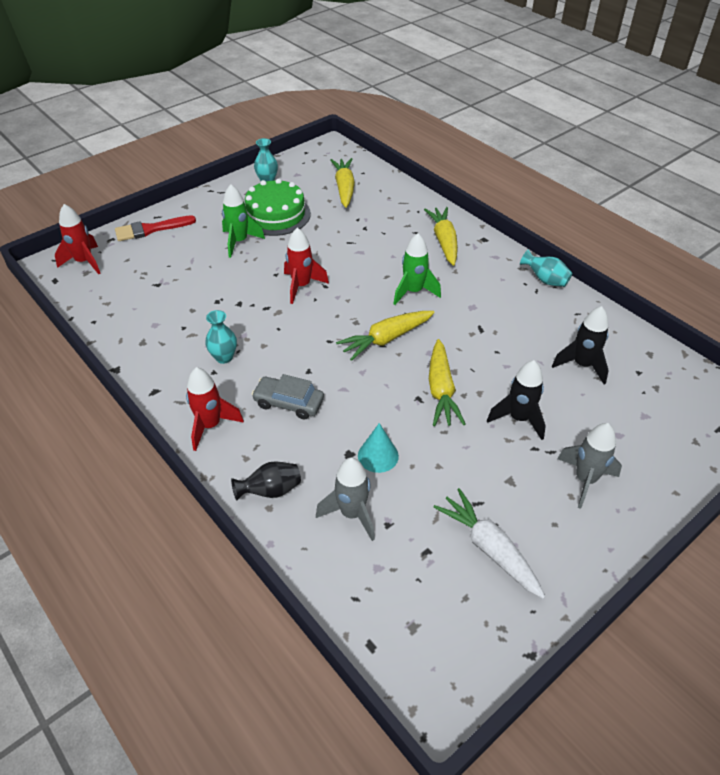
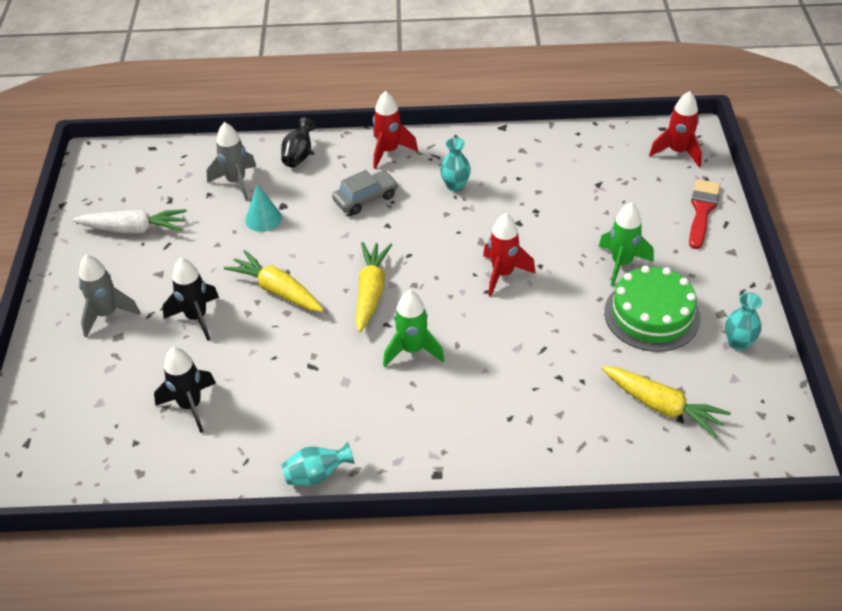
camera: 130 degrees right, 0 degrees up
(444, 241) = (468, 432): yellow carrot -> none

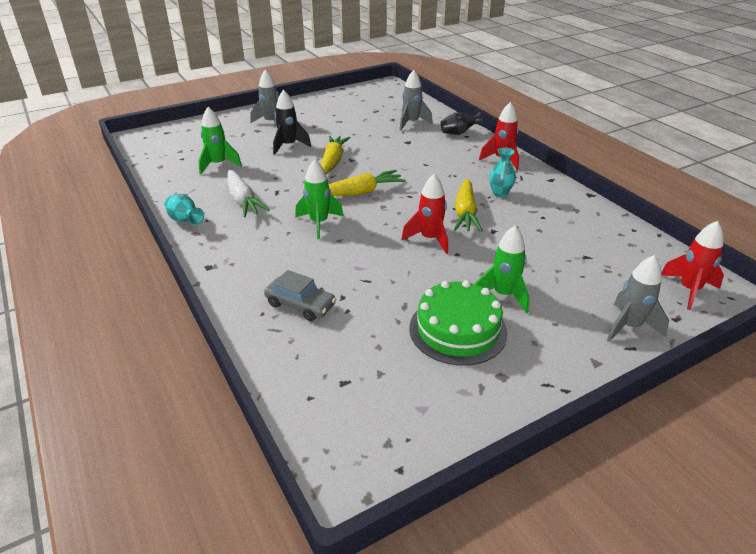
camera: 60 degrees right, 10 degrees down
(133, 229) = (342, 109): white carrot -> white carrot (243, 200)
(190, 406) = (218, 165): black rocket -> green rocket
(263, 219) = (389, 139): turquoise cone -> none
(365, 198) = (446, 165): grey car -> grey car (300, 305)
(662, 406) = (350, 366): yellow carrot -> yellow carrot (465, 213)
(702, 210) = (629, 326): red brush -> grey rocket
(738, 342) = (473, 399): turquoise vase -> none

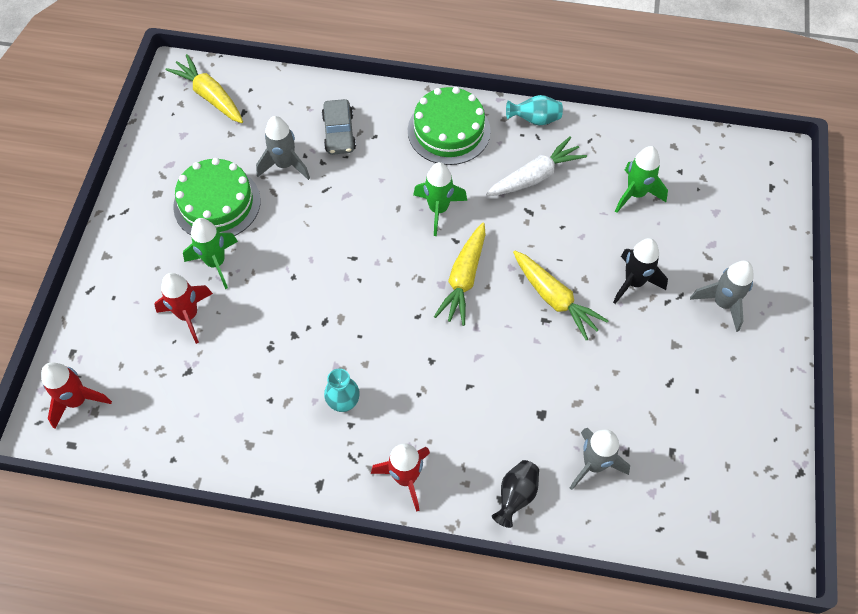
camera: 130 degrees right, 25 degrees up
(237, 251) = (449, 131): none -> green cake
(243, 200) = (535, 176): white carrot -> white carrot turned 135 degrees clockwise
(300, 305) = (339, 133): grey car -> grey car turned 75 degrees counterclockwise
(430, 239) = (332, 273): red rocket -> red rocket (188, 315)
(465, 213) = (342, 337): yellow carrot -> yellow carrot (210, 96)
(629, 326) = (102, 311): grey rocket -> grey rocket (285, 165)

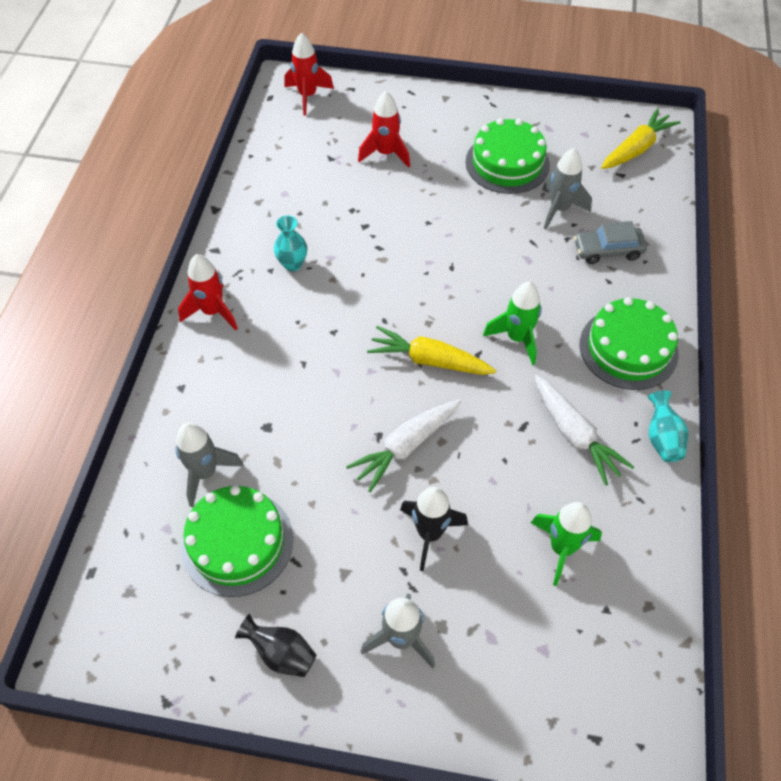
camera: 90 degrees right, 5 degrees down
(216, 263) = (441, 167): green rocket -> none
(516, 495) = (182, 400): black vase -> black vase (281, 653)
(554, 299) = (406, 446): yellow carrot -> white carrot
(658, 430) = (237, 542): none -> green cake

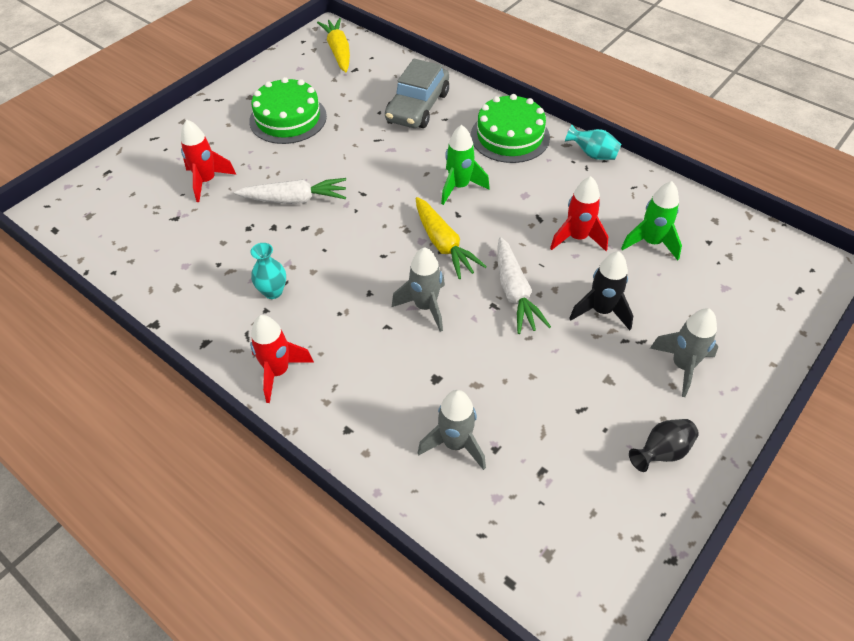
camera: 60 degrees left, 5 degrees down
(237, 542) = (541, 445): green cake -> none
(307, 96) = (83, 203): red rocket -> red rocket (577, 238)
(429, 360) = (443, 244): yellow carrot -> yellow carrot turned 75 degrees counterclockwise
(559, 209) = (359, 112): grey rocket -> grey rocket (425, 307)
(574, 434) = (563, 195): white carrot -> white carrot (295, 199)
(608, 250) = (418, 107): grey car -> grey car, size x1.51

